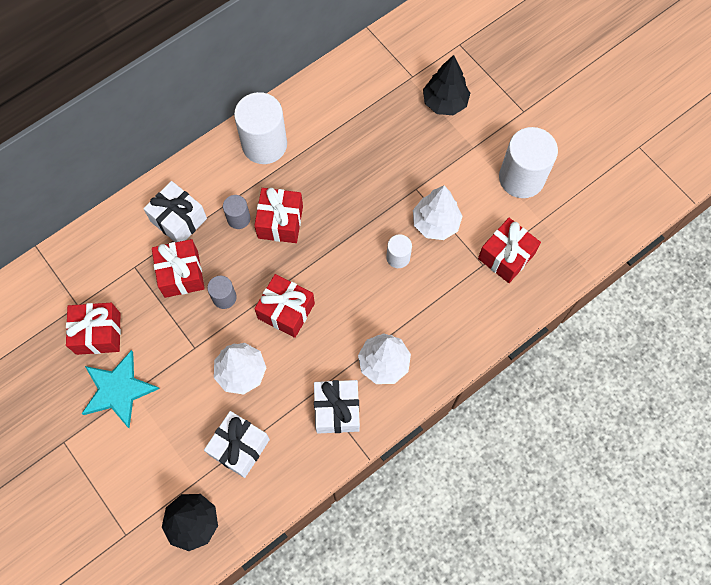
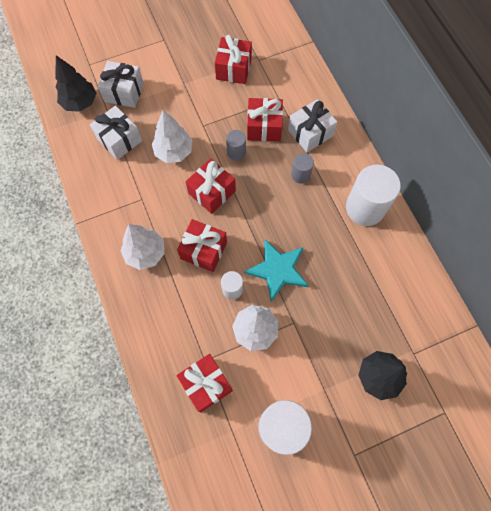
camera: 105 degrees right, 0 degrees up
(118, 390) = (188, 75): turquoise star -> turquoise star (278, 270)
(280, 222) = (289, 205): red gift -> red gift (203, 250)
(337, 410) = (121, 210): white gift -> white gift (124, 92)

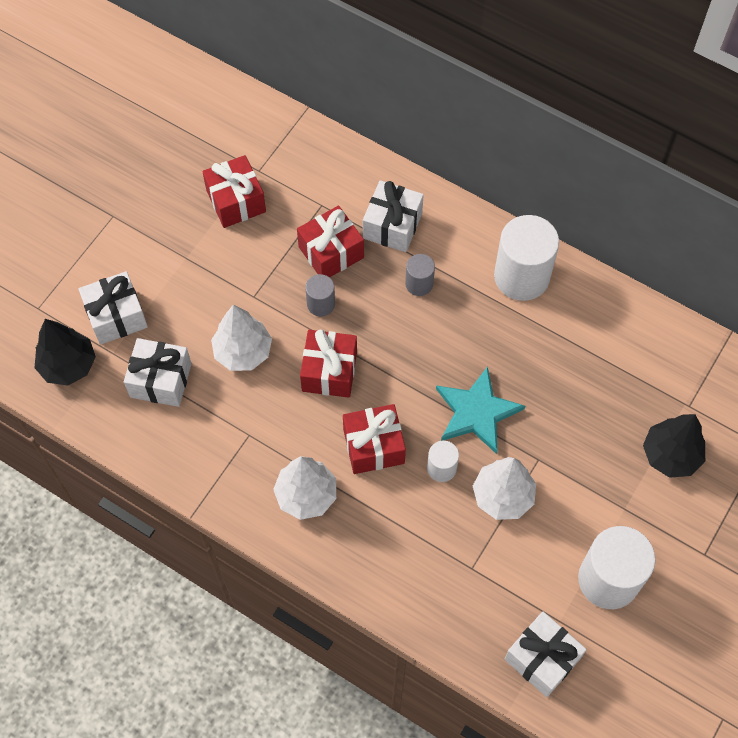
camera: 35 degrees left, 5 degrees down
(204, 446) = (542, 658): none -> white gift
(206, 384) = (494, 592): red gift -> none

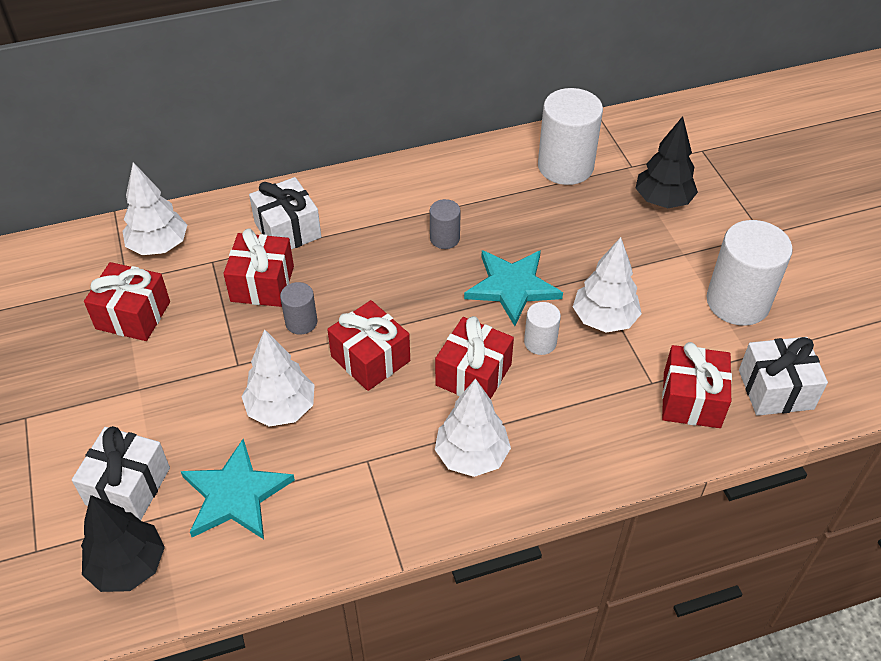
camera: 50 degrees left, 15 degrees down
(161, 380) = (235, 494): white gift -> turquoise star
(304, 162) = (159, 246): none -> white tree
(419, 284) = (358, 248): grey cylinder -> grey cylinder (444, 238)
(479, 605) = (691, 400): none -> red gift
(521, 276) = (424, 185): white cylinder -> white cylinder (565, 166)

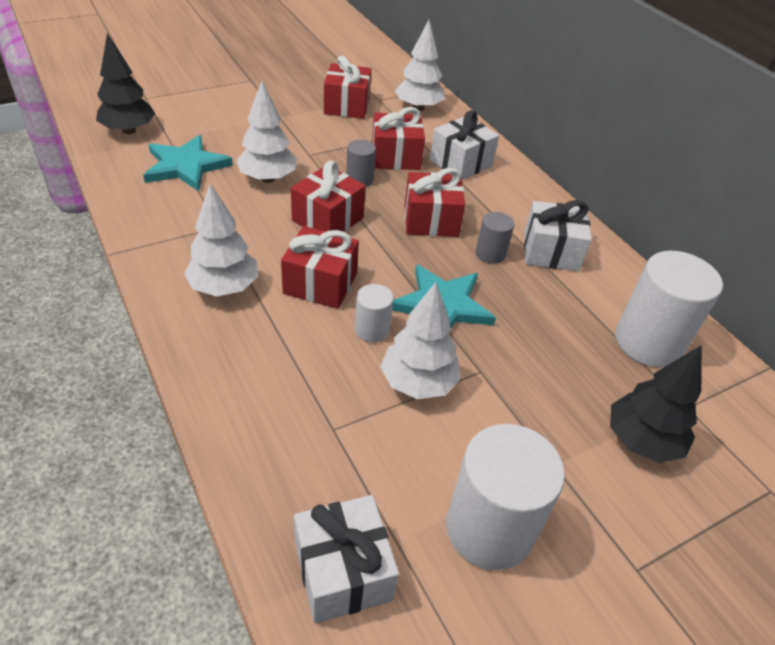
camera: 75 degrees right, 5 degrees down
(128, 486) = (194, 122): white gift -> white gift (550, 252)
(691, 400) = (312, 469): red gift -> red gift (431, 220)

